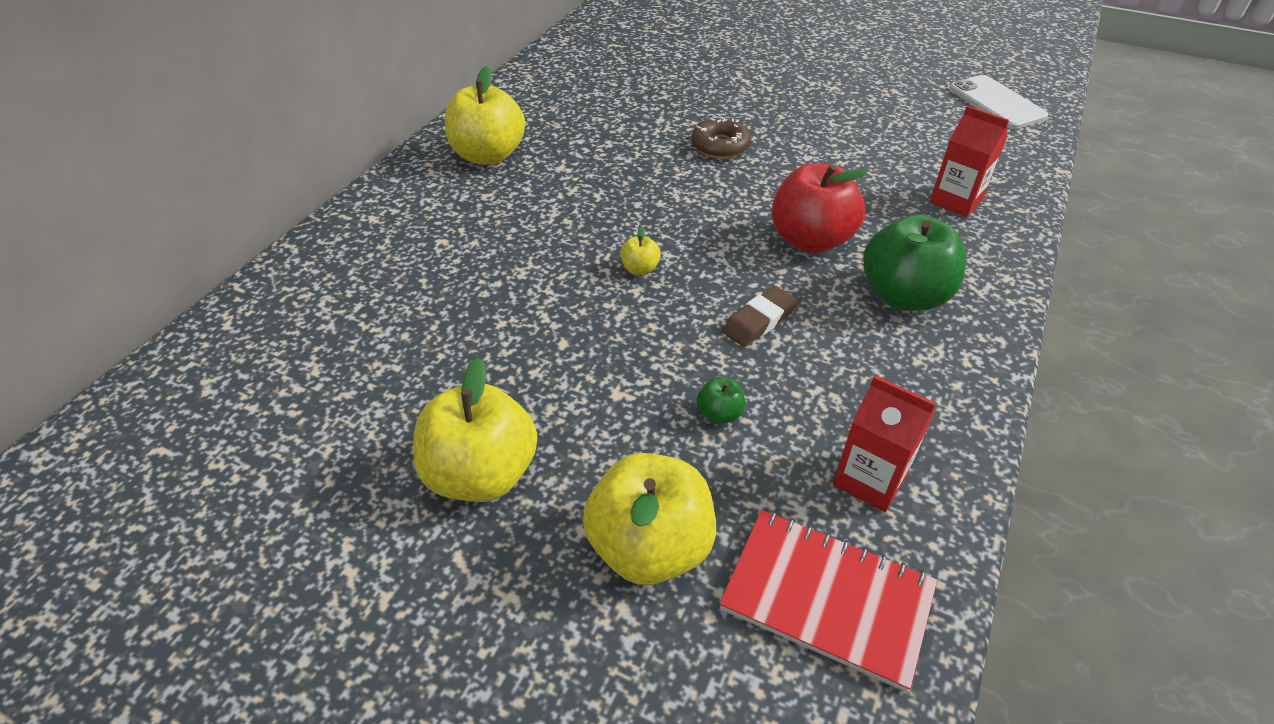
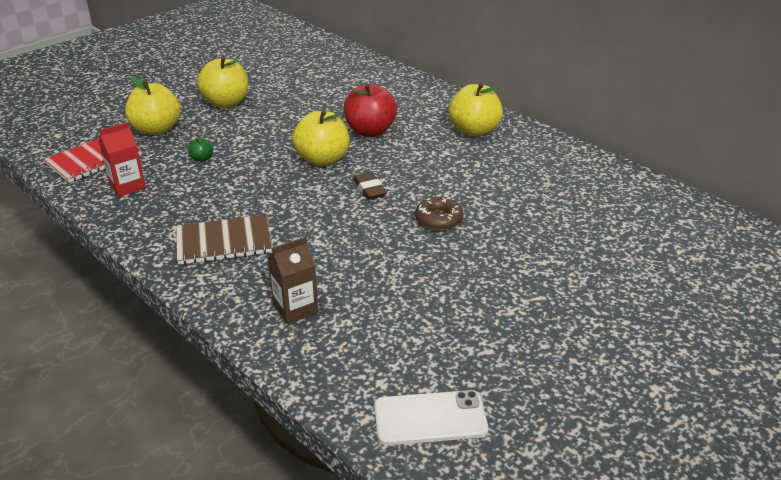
camera: 110 degrees right, 10 degrees down
(640, 269) = (322, 159): yellow apple -> yellow apple, size x2.29
(759, 321) = (249, 185): brown eraser -> brown eraser (369, 189)
(810, 240) = (302, 224): red apple -> red apple (370, 131)
(904, 296) = (224, 242): green apple -> brown notebook
(956, 201) = (295, 309): red carton -> brown carton

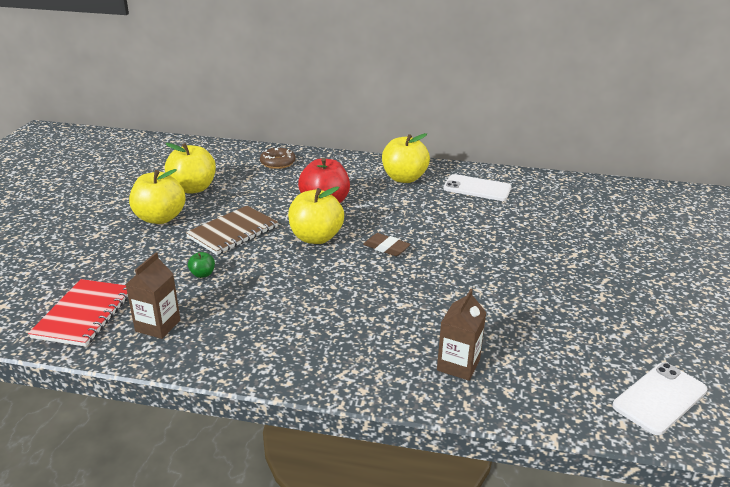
camera: 35 degrees left, 5 degrees down
(127, 186) = (158, 326): red carton -> brown carton
(156, 129) = (118, 263): yellow apple -> yellow apple (193, 188)
(224, 242) = (323, 337): brown notebook -> brown notebook (233, 232)
(439, 219) = (467, 251): brown donut -> brown donut (278, 163)
(535, 163) = (477, 188): none -> white phone

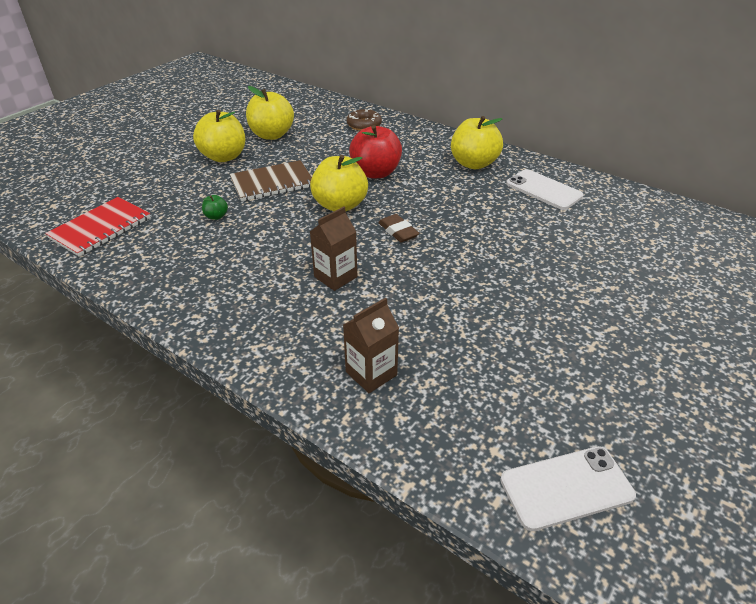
camera: 25 degrees right, 10 degrees up
(158, 326) = (145, 254): brown carton -> brown carton (335, 277)

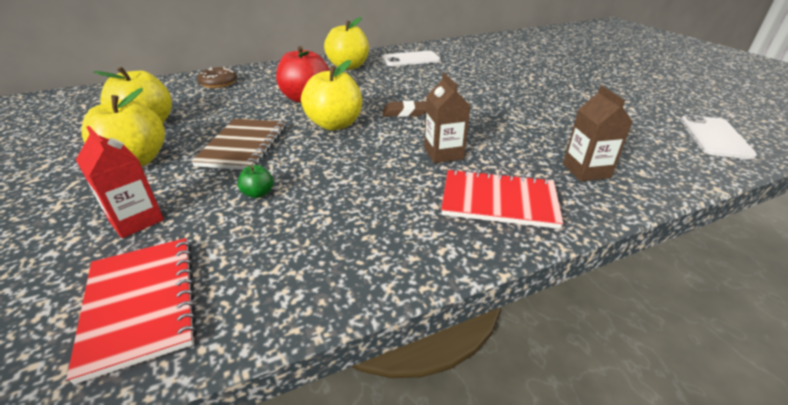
camera: 60 degrees left, 5 degrees down
(164, 190) = (136, 220): none -> red carton
(277, 328) = (498, 201): none -> red notebook

